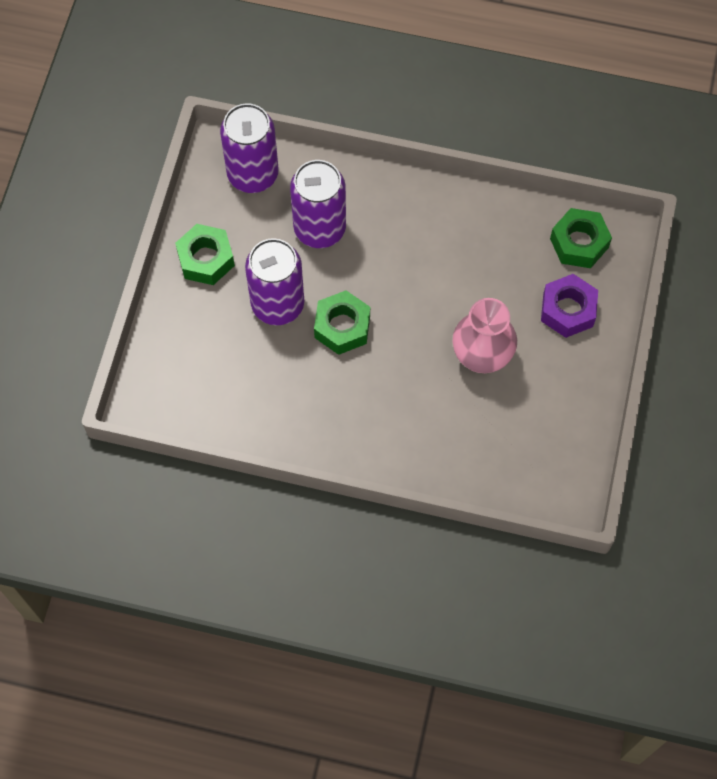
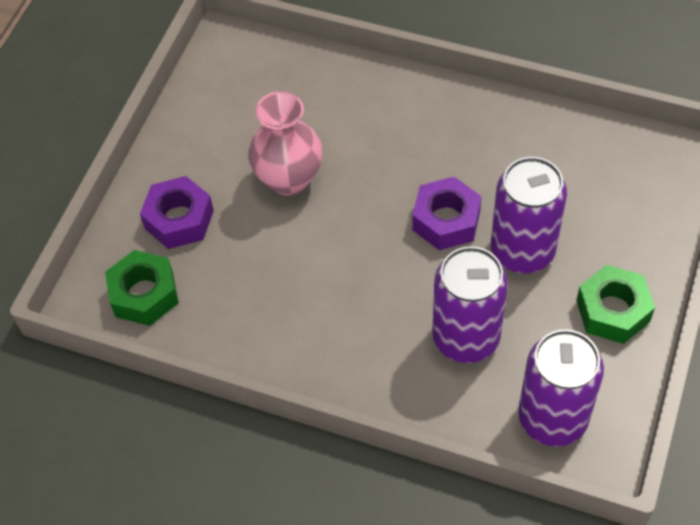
camera: 170 degrees left, 10 degrees down
(342, 327) = (446, 220): green nut -> purple nut

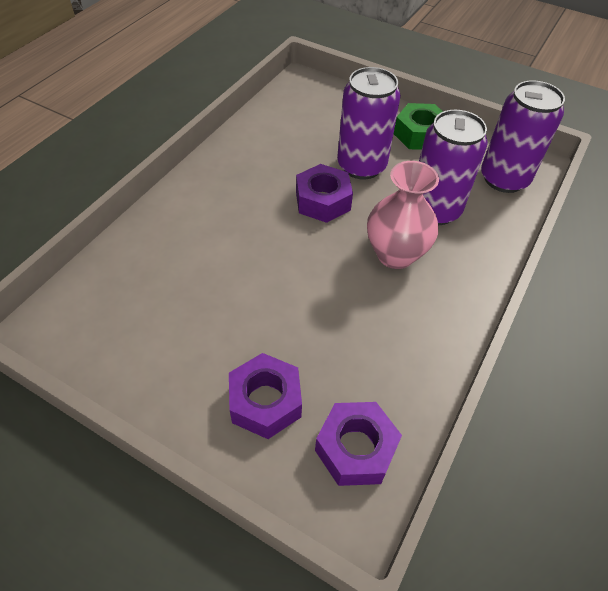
camera: 85 degrees left, 5 degrees down
(144, 294) = (356, 449): green nut -> purple nut
(289, 179) = (245, 298): pink vase -> pink vase (395, 254)

